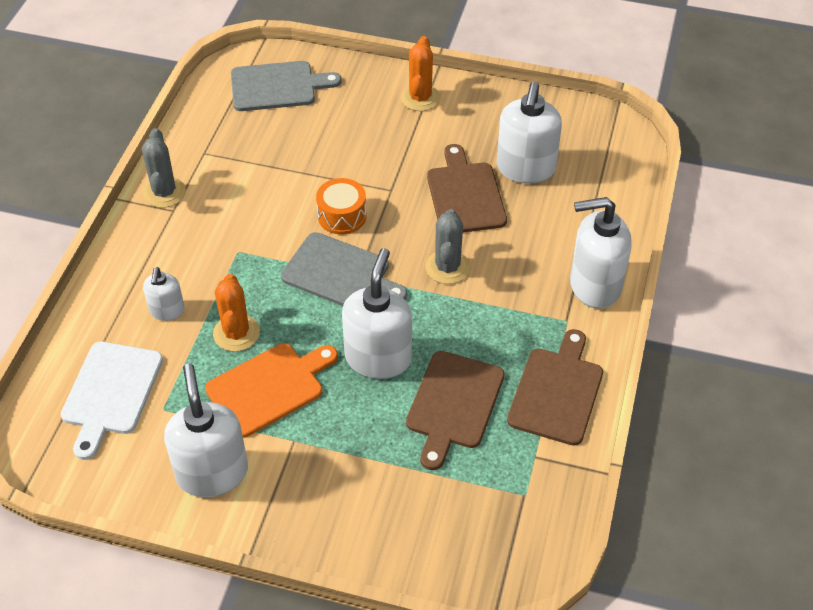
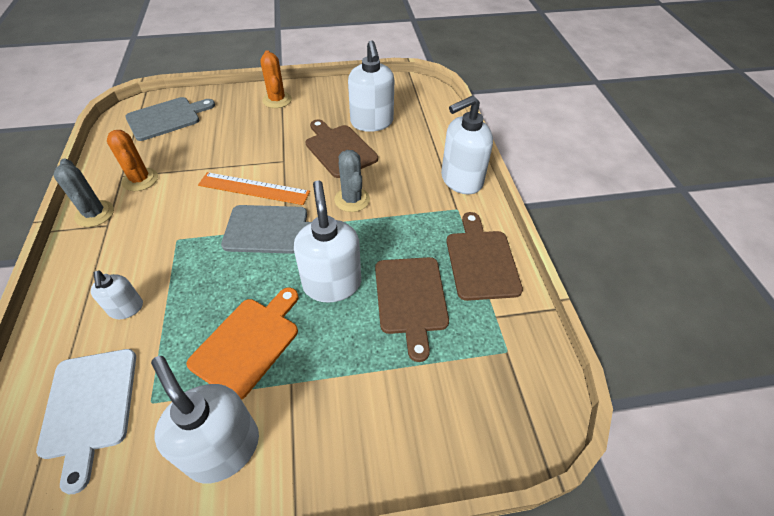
camera: 25 degrees left, 0 degrees up
(236, 333) = (199, 306): orange cactus -> orange cactus (140, 180)
(342, 216) = (254, 188): orange drum -> orange ruler

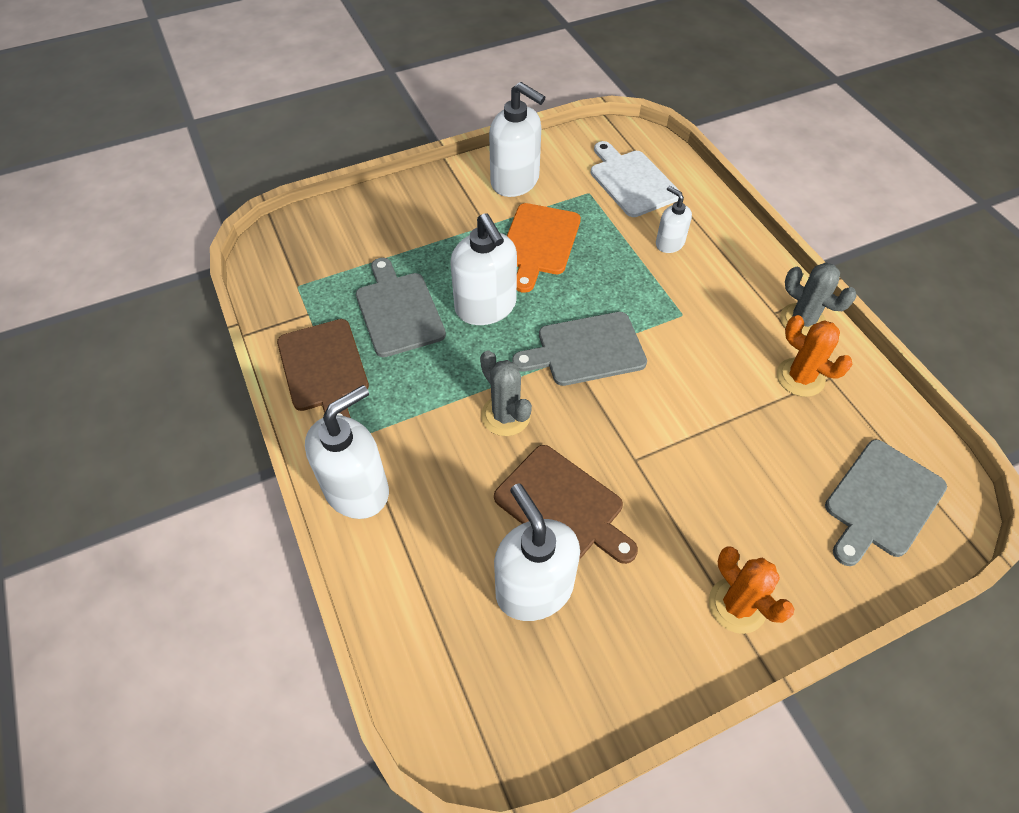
camera: 165 degrees right, 5 degrees up
(254, 188) = (644, 401): orange ruler -> none
(411, 299) = (398, 310): brown cutting board -> grey cutting board

